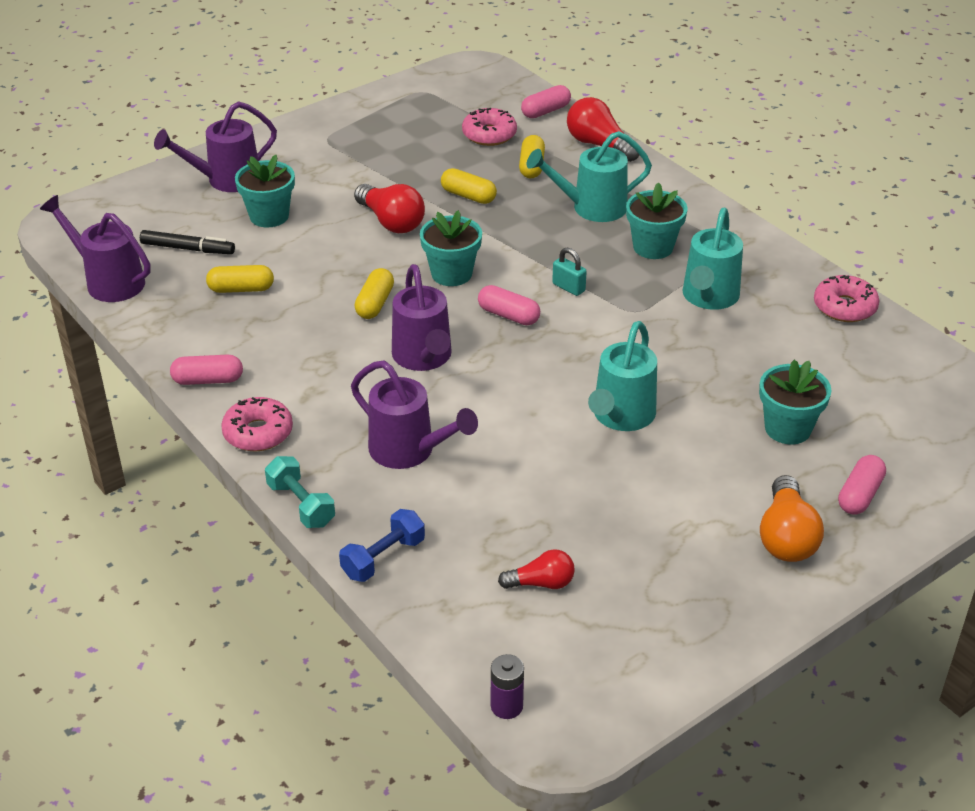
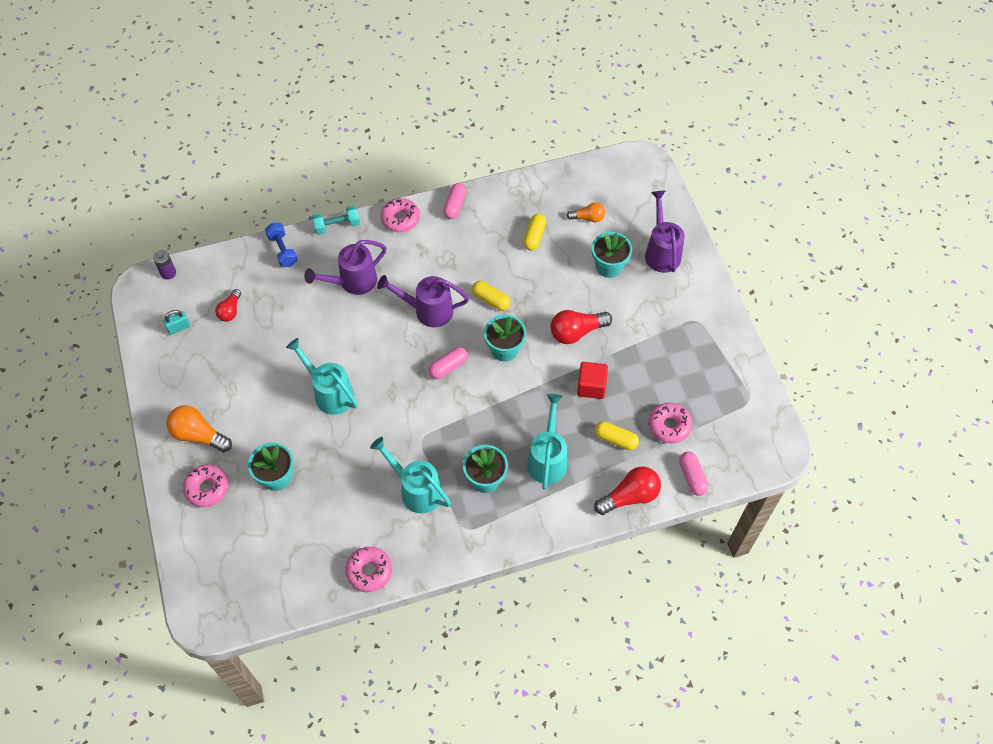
camera: 110 degrees right, 20 degrees up
(108, 281) = (569, 175): purple watering can -> none
(188, 249) = (588, 218): black marker -> orange light bulb
(468, 196) = (591, 386): yellow capsule -> red cube
(568, 287) = (462, 410): turquoise padlock -> turquoise padlock (179, 328)
(859, 495) = (207, 488): pink capsule -> pink donut

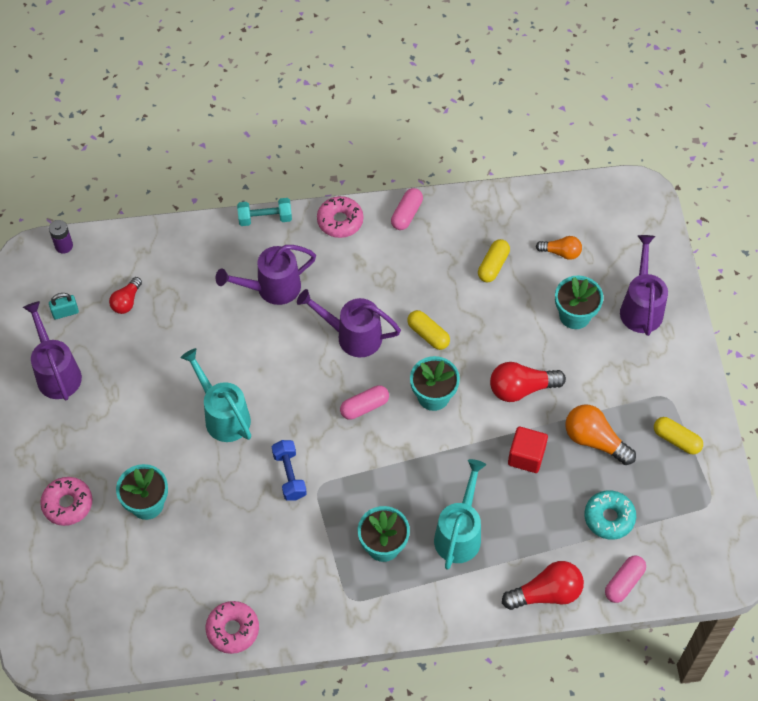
camera: 10 degrees right, 0 degrees up
(179, 378) = (56, 372): none -> purple watering can
(198, 435) = (68, 441): orange light bulb -> orange light bulb (594, 440)
(282, 250) = (198, 238): blue dumbbell -> blue dumbbell (289, 475)
(416, 489) = (302, 544): turquoise watering can -> none
(615, 439) = (543, 523): yellow capsule -> yellow capsule (676, 440)
(669, 426) = (609, 518): pink donut -> turquoise donut
(692, 477) = (624, 582): pink capsule -> pink capsule turned 45 degrees clockwise

